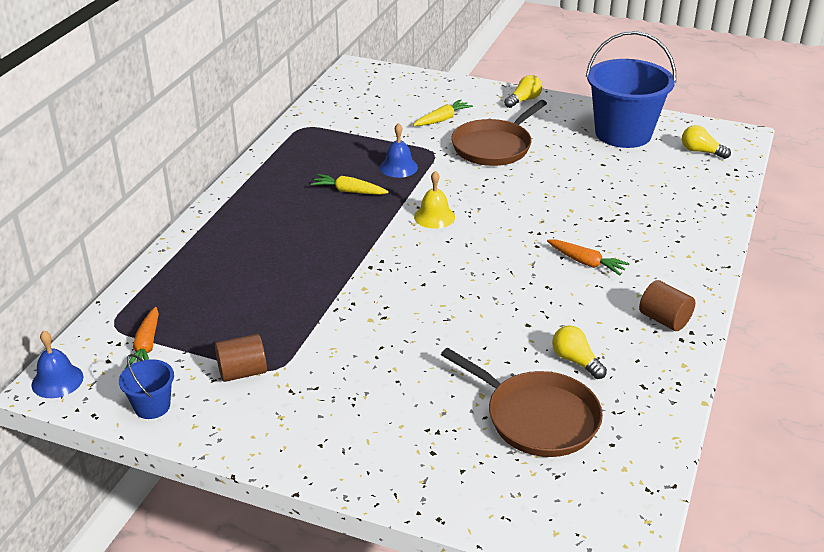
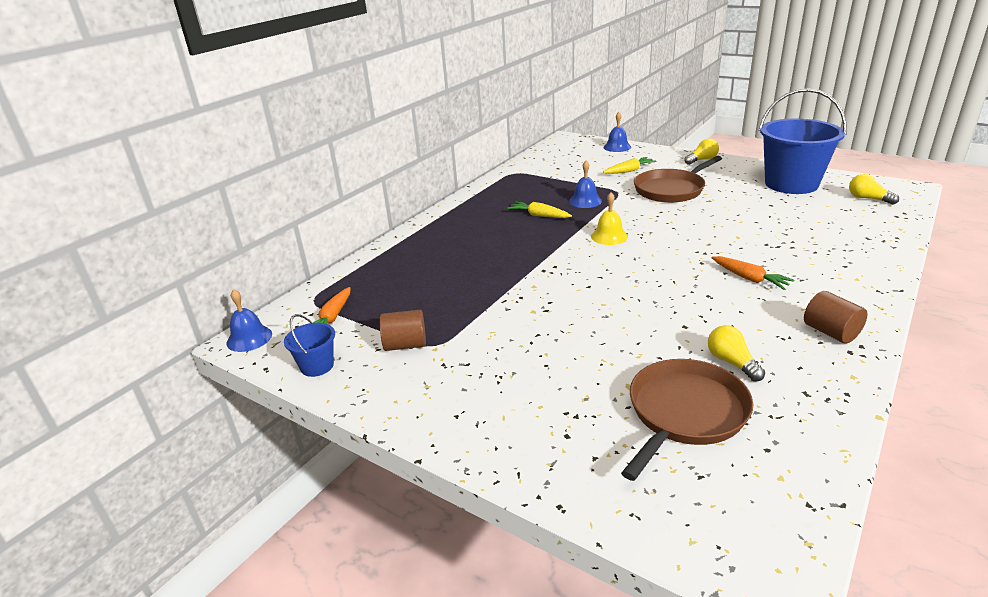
camera: 15 degrees right, 5 degrees down
(422, 81) = (617, 147): none -> blue bell
(537, 418) = (684, 413): brown pan -> brown pan turned 105 degrees counterclockwise

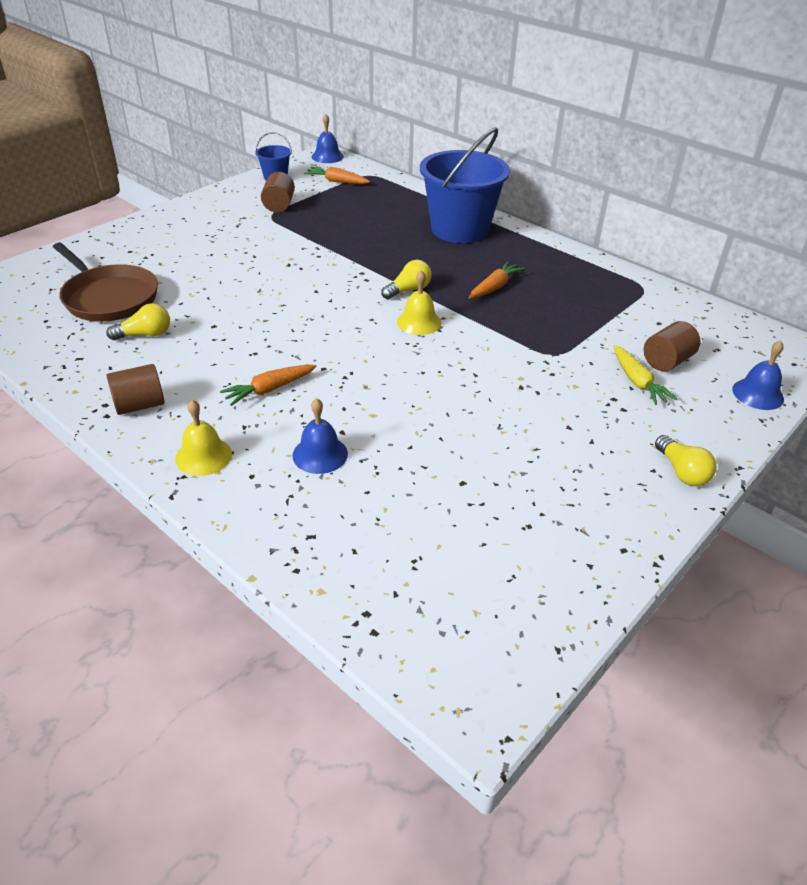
camera: 95 degrees right, 10 degrees up
(539, 216) = (494, 287): yellow carrot -> orange carrot
(585, 201) = (529, 324): blue bell -> blue bell (320, 454)
(601, 165) = (667, 361): none -> brown cylinder
(671, 190) = (549, 402): brown pan -> none
(791, 184) = (542, 541): blue bucket -> blue bucket (460, 229)
(850, 287) = (203, 456): none -> yellow bell
(868, 199) = (447, 613): yellow light bulb -> yellow light bulb (408, 290)

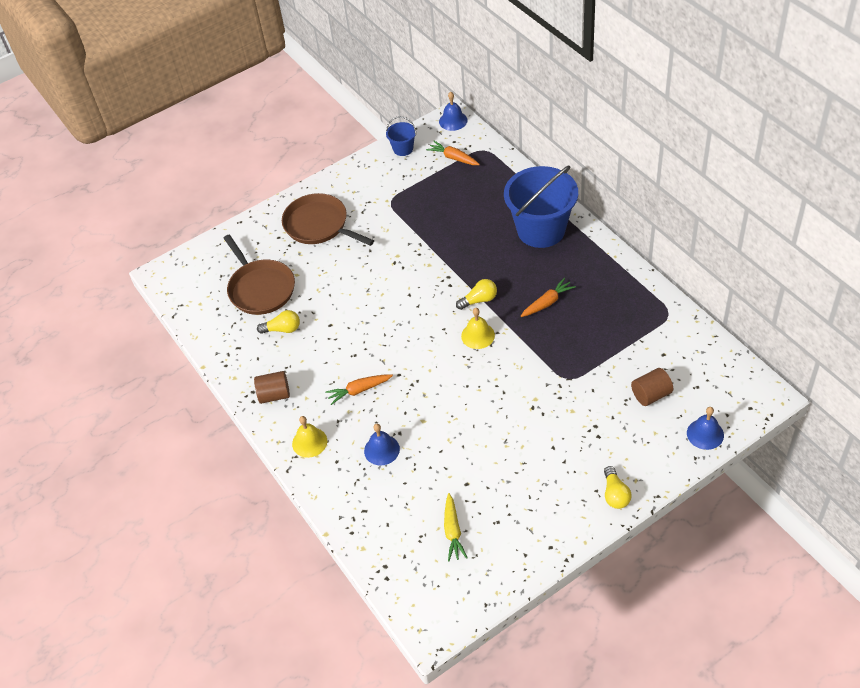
camera: 20 degrees right, 10 degrees up
(183, 238) = (319, 225): none -> brown pan
(279, 205) = (399, 188): brown cylinder -> none
(637, 381) = (619, 412): yellow carrot -> yellow carrot (453, 531)

